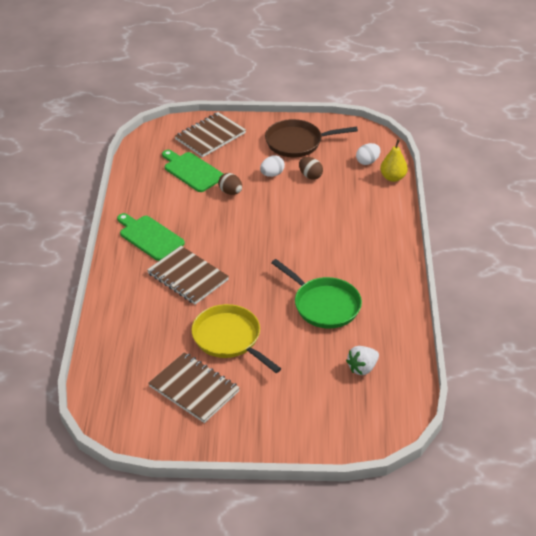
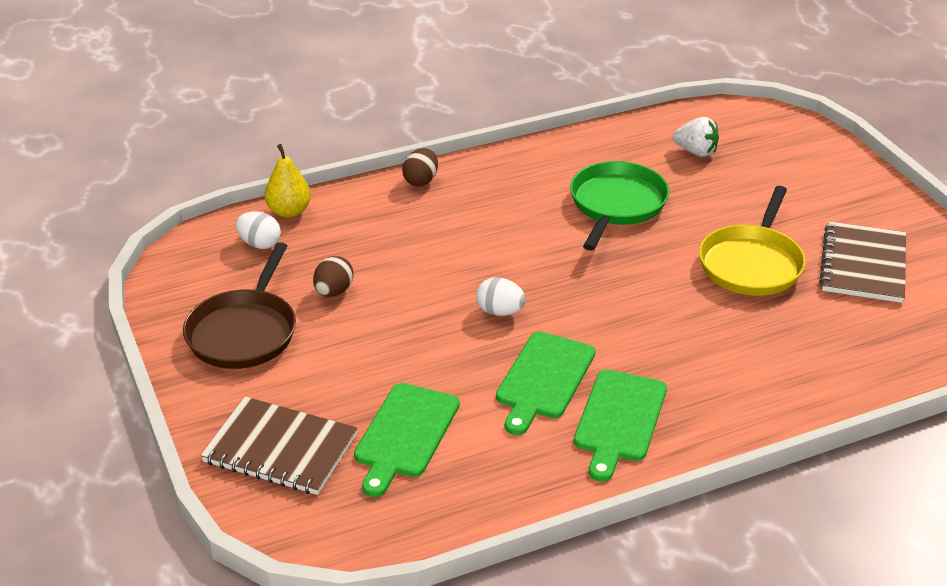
camera: 115 degrees left, 5 degrees down
(187, 277) = (672, 343): brown notebook -> none
(195, 223) = (543, 379): none -> green cutting board
(230, 192) = (435, 366): brown egg -> brown egg (421, 181)
(272, 174) = (355, 334): white egg -> white egg (500, 312)
(297, 142) = (244, 332): brown pan -> brown pan turned 45 degrees clockwise

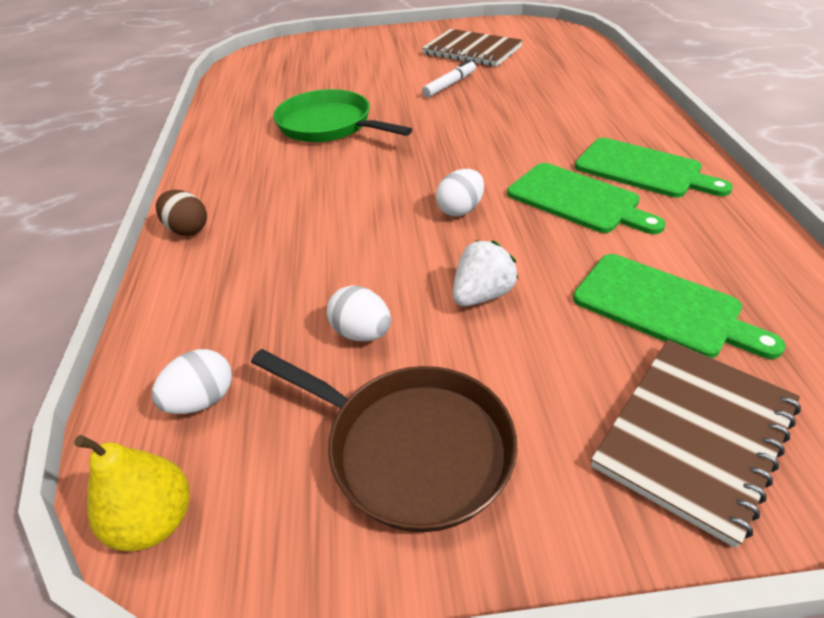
camera: 70 degrees left, 5 degrees up
(289, 211) = (148, 356): yellow pear -> yellow pear (154, 521)
(333, 292) = (361, 333): brown egg -> white egg
(696, 152) = (284, 82): white strawberry -> white strawberry (482, 295)
(752, 264) = (450, 85): yellow pan -> white marker

